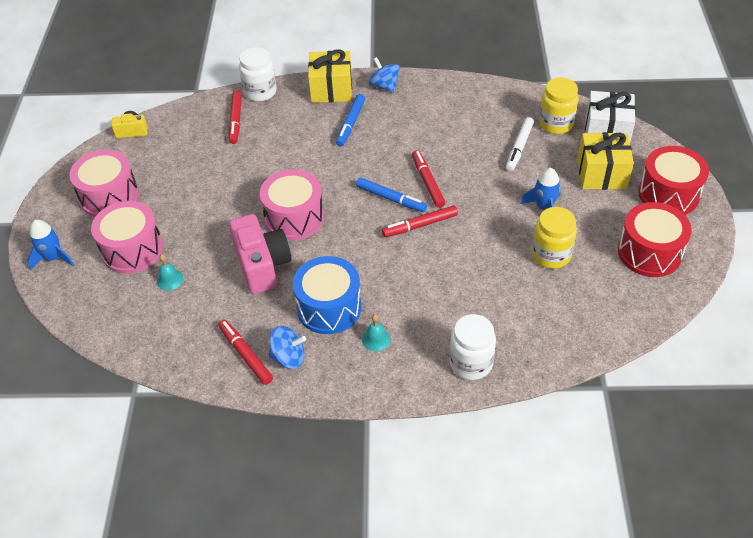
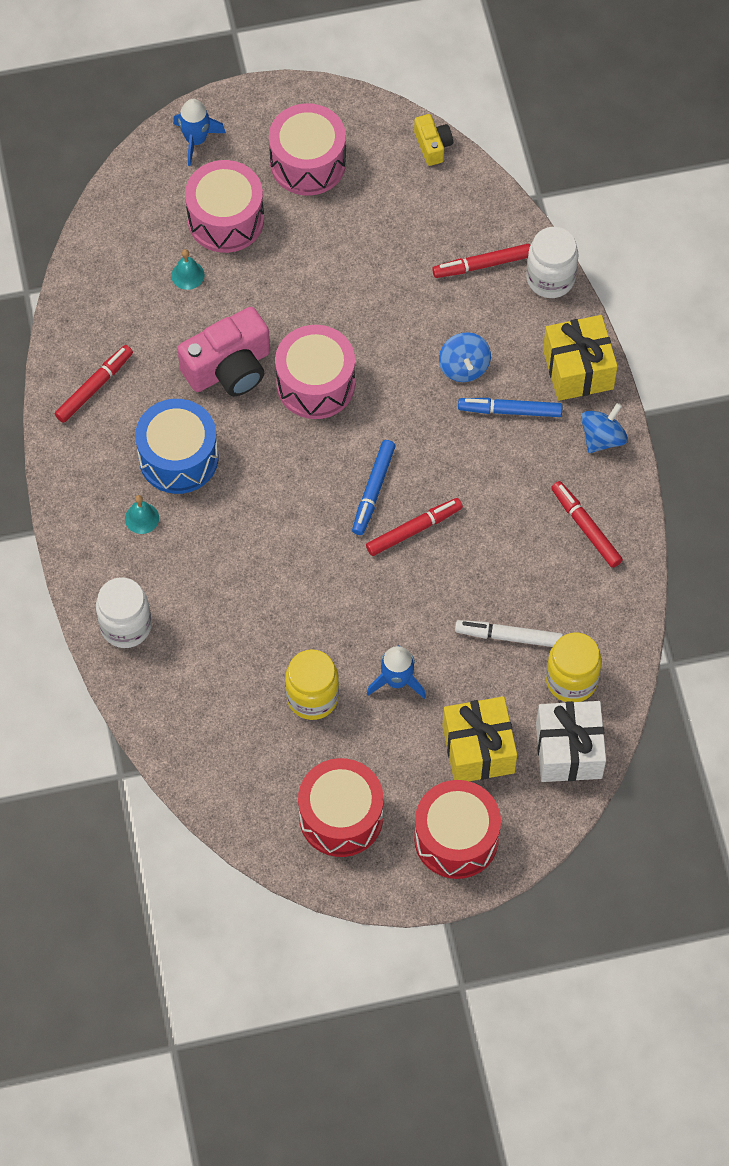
camera: 75 degrees right, 15 degrees up
(288, 357) = (99, 432): blue spinning top -> blue spinning top (464, 367)
(420, 225) = (332, 534): red marker -> red marker (585, 527)

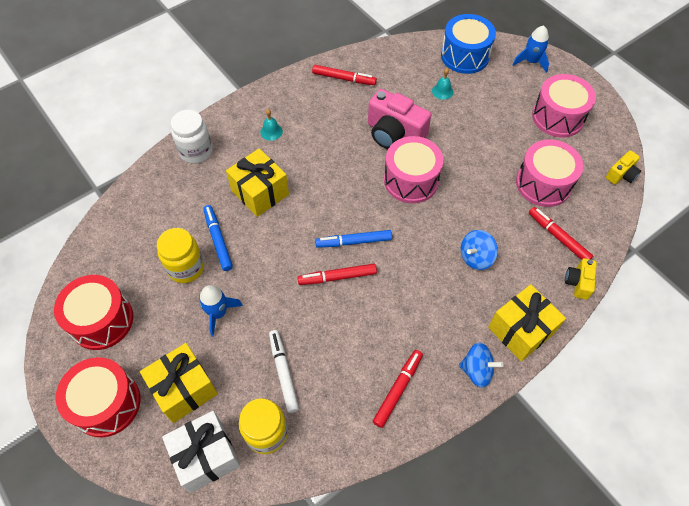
camera: 65 degrees right, 5 degrees down
(178, 458) = (320, 133): blue drum -> blue drum (465, 56)
(225, 219) = (491, 94): pink drum -> pink drum (543, 184)
(240, 570) = (260, 192): none -> yellow gift
(414, 530) = (337, 277): red marker -> red marker turned 135 degrees clockwise
(510, 411) = (461, 299): blue marker -> blue marker (218, 240)
(550, 279) = (578, 283): white jar -> yellow camera

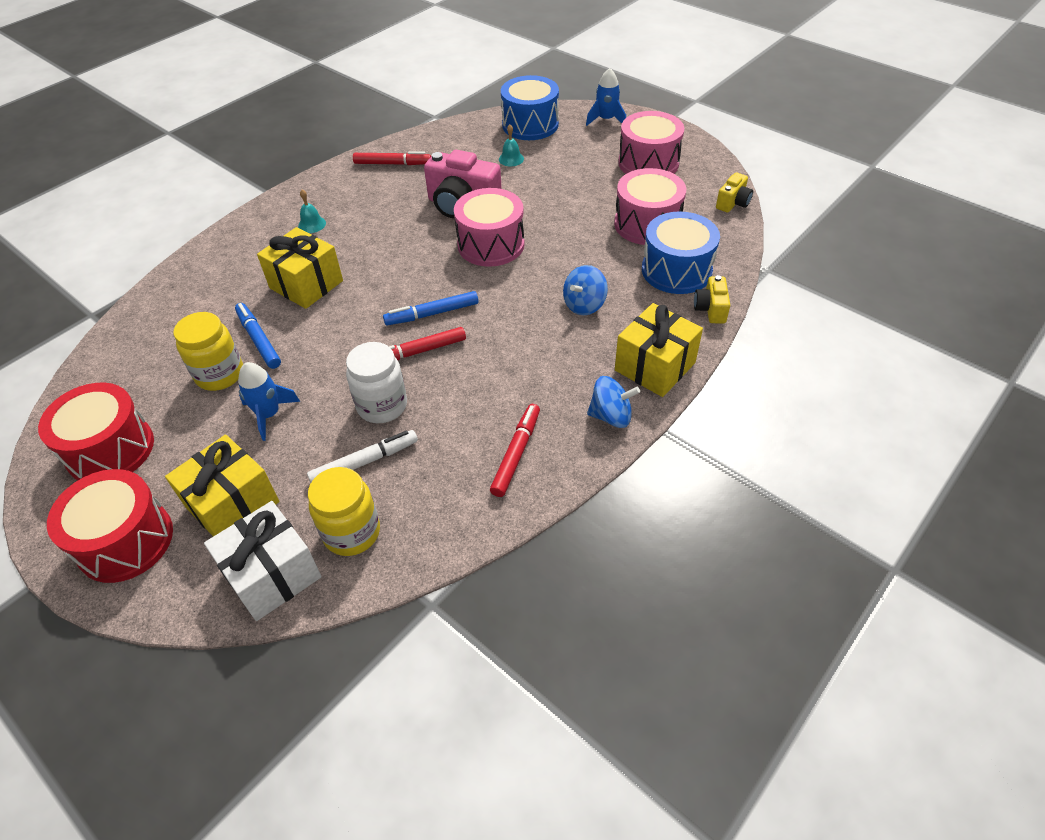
camera: 10 degrees left, 10 degrees down
(196, 151) = (219, 257): white jar -> white jar (382, 406)
(283, 372) = (364, 462): white marker -> white marker turned 90 degrees clockwise
(558, 237) = (676, 270): red marker -> blue drum

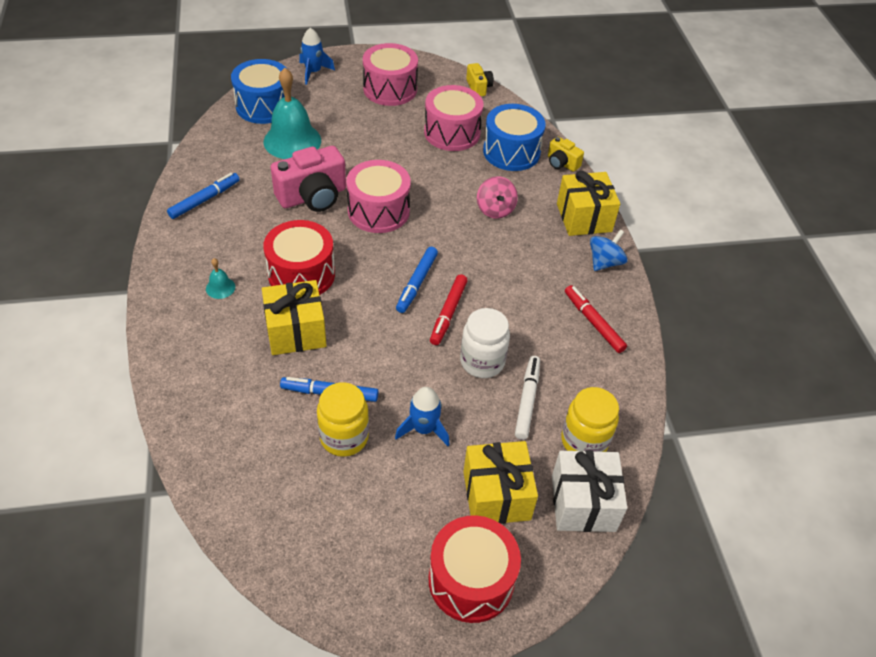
camera: 55 degrees left, 0 degrees up
(110, 449) = (357, 549): red drum -> red drum (301, 274)
(392, 164) = (205, 200): red marker -> blue marker
(511, 159) = (292, 141): turquoise bell -> turquoise bell, size x2.32
(584, 305) = (495, 209): blue spinning top -> pink spinning top

